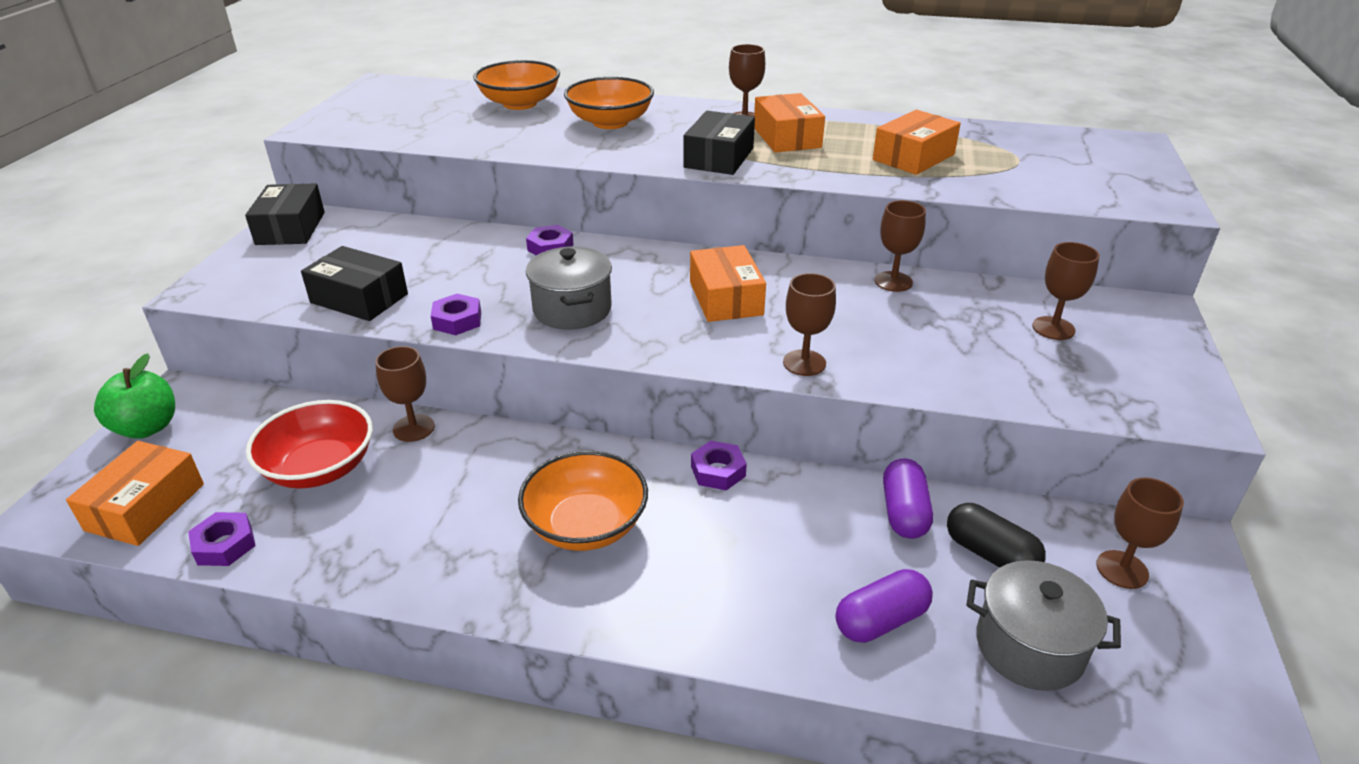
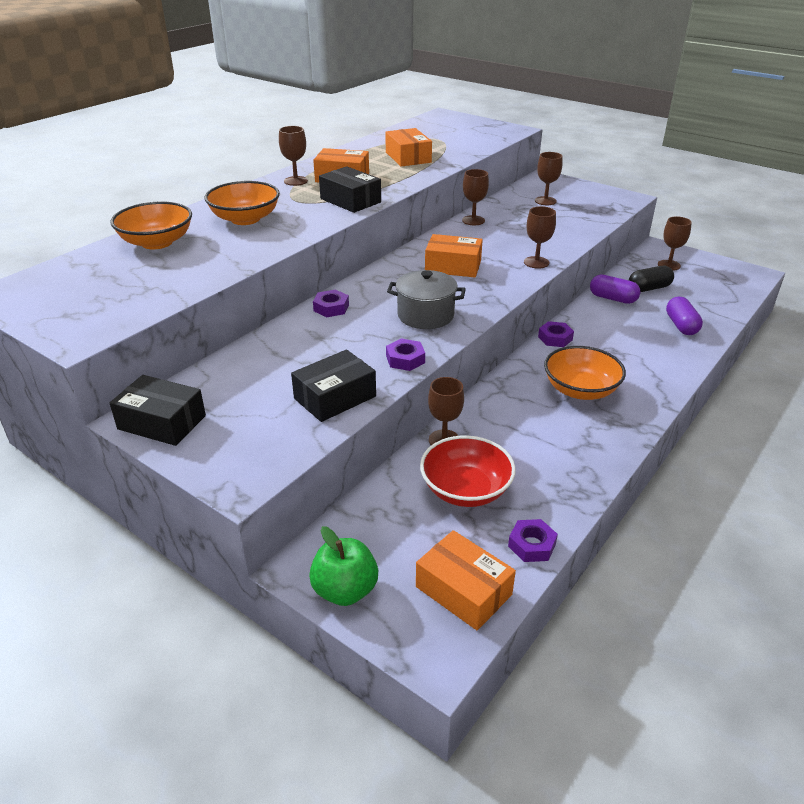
camera: 65 degrees left, 0 degrees up
(1029, 647) = (706, 298): grey pot -> none

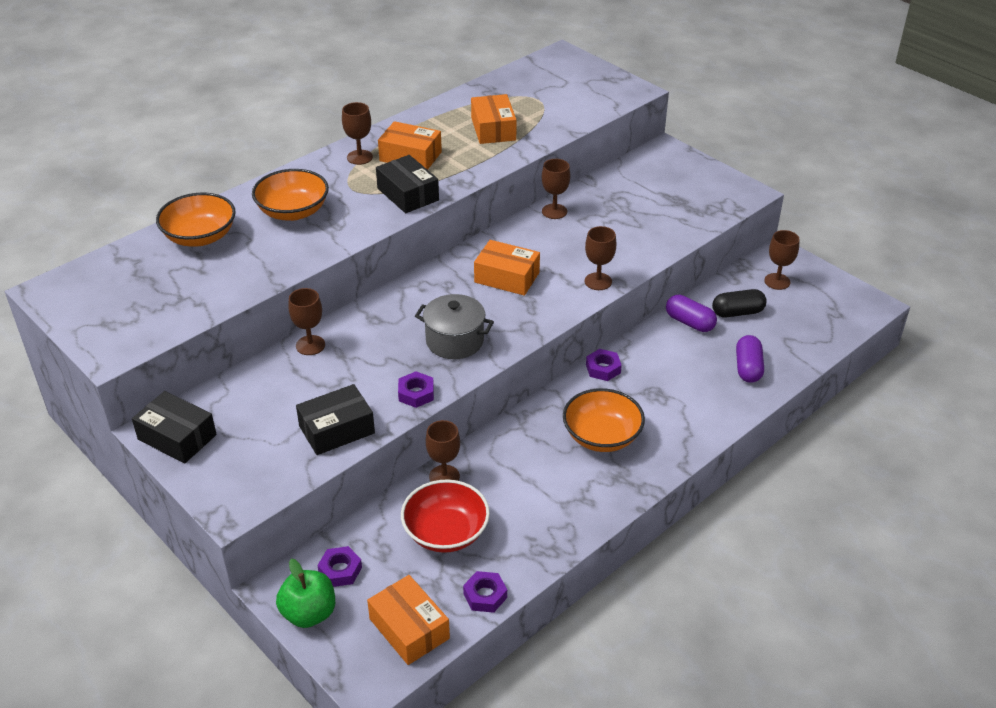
camera: 10 degrees right, 5 degrees up
(331, 308) = (364, 320): purple nut -> purple nut (340, 570)
(545, 201) = (648, 188): brown goblet -> brown goblet (310, 345)

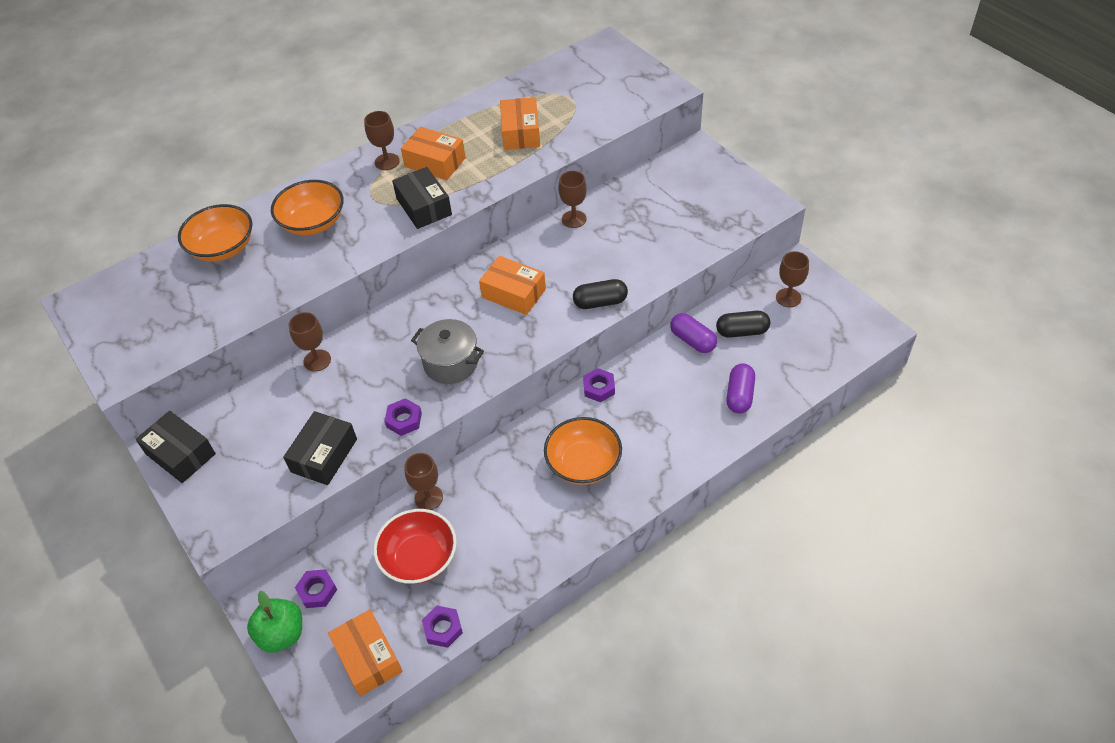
camera: 10 degrees right, 10 degrees up
(337, 429) = (324, 455): black box -> black box turned 45 degrees counterclockwise
(598, 281) = (600, 302): brown goblet -> black capsule

